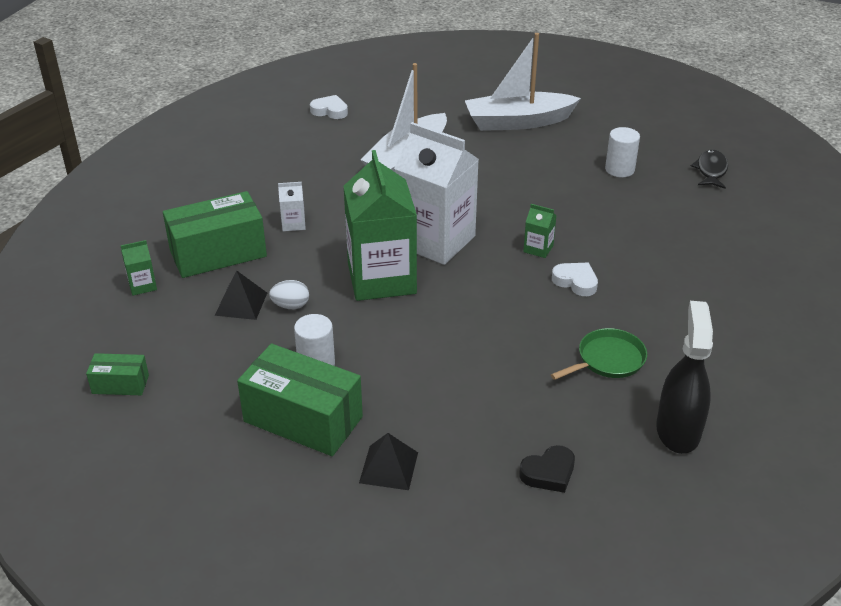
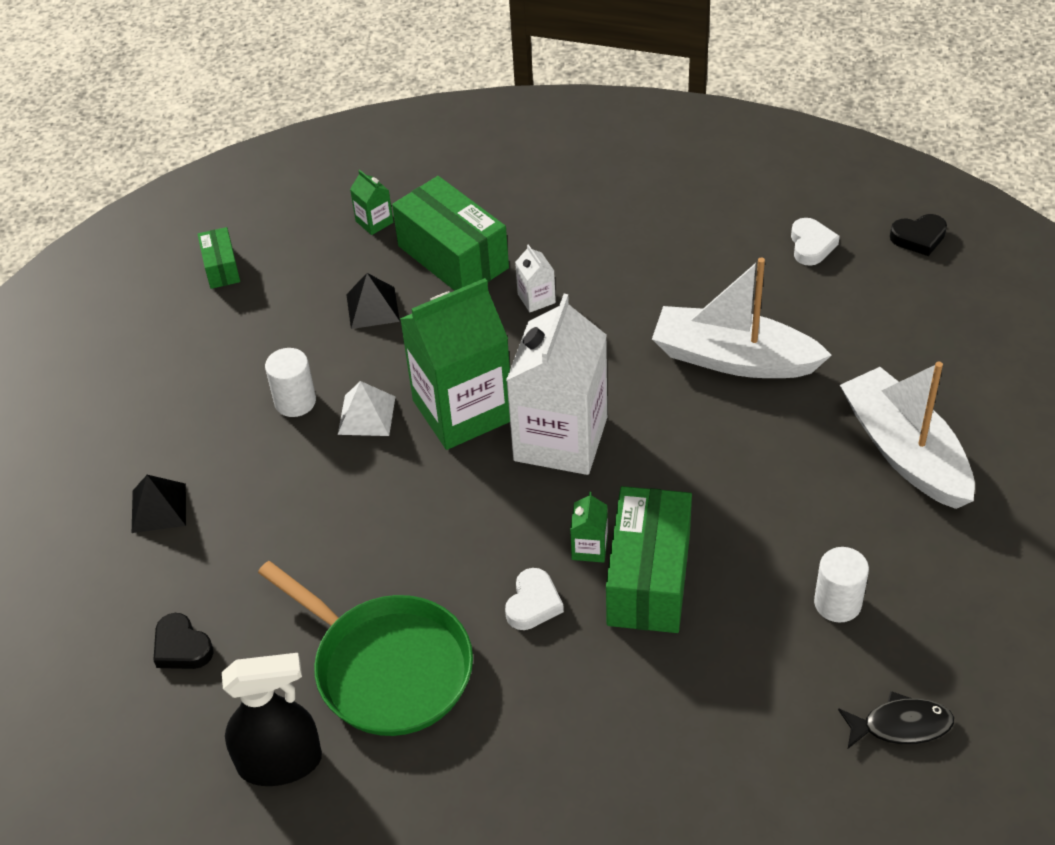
camera: 75 degrees right, 10 degrees up
(291, 306) = (384, 348): white egg -> none
(303, 419) = (209, 419): green box -> green box (648, 578)
(352, 77) = (918, 238): none -> black heart
(356, 327) = (366, 415): none -> white pyramid
(608, 359) = (387, 668): green pan -> green pan, size x1.80

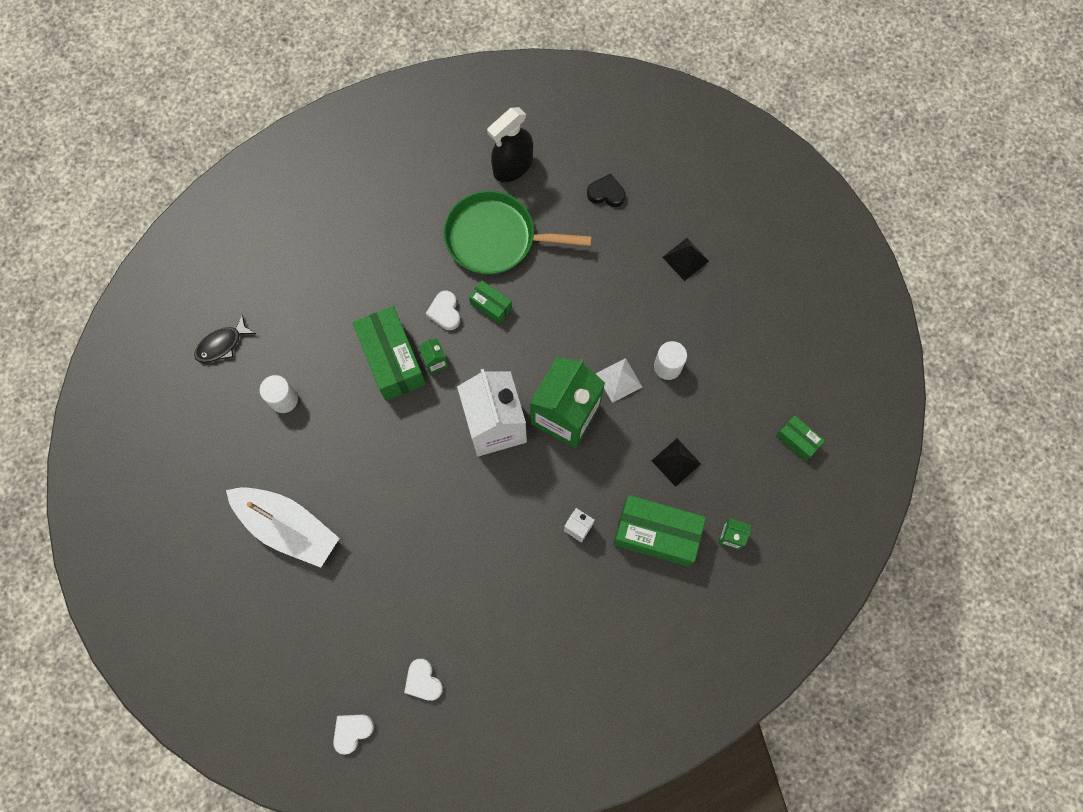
camera: 145 degrees right, 25 degrees up
(462, 580) = (491, 306): none -> green box
(733, 358) = (425, 546): white boat -> none
(918, 238) = (352, 731): black heart -> white heart

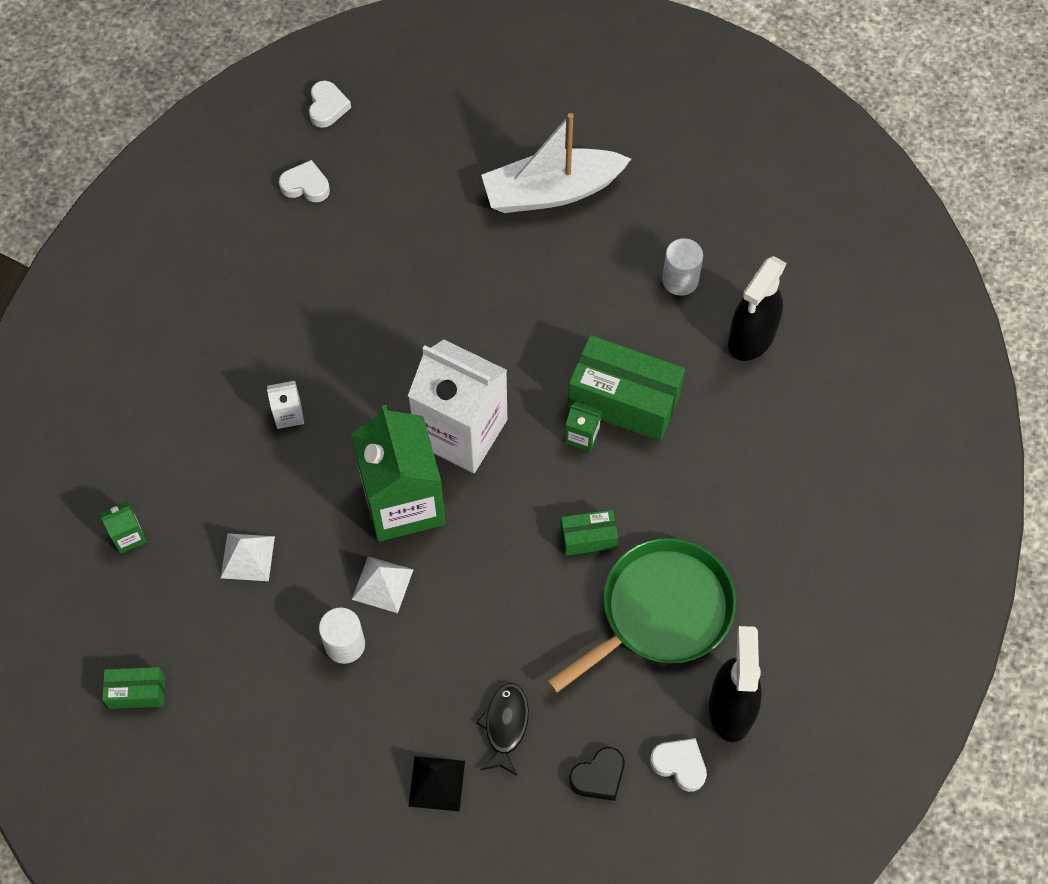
camera: 135 degrees right, 10 degrees down
(222, 344) = (792, 273): black fish -> black fish (505, 725)
(287, 330) = (751, 337): none -> black spray bottle
(445, 312) = (626, 489): white heart -> white heart (679, 765)
(656, 534) = (206, 474): green box -> none
(676, 462) = (247, 557): black pyramid -> white pyramid

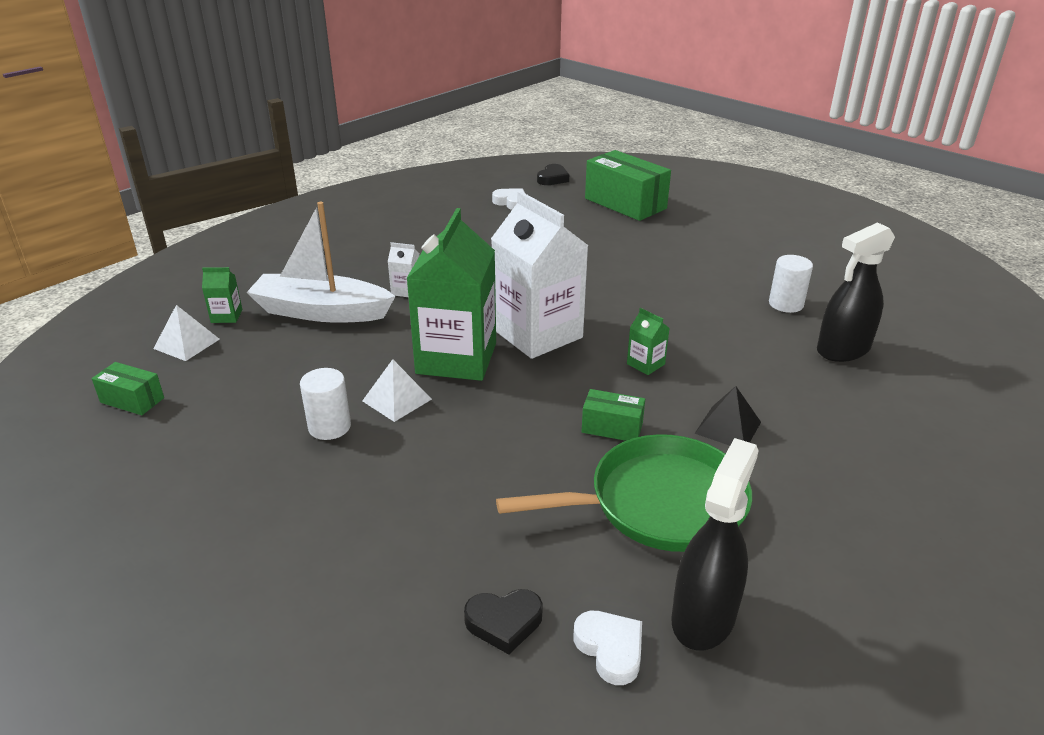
camera: 25 degrees right, 30 degrees down
(247, 557) = (301, 352): white pyramid -> white pyramid (186, 344)
(327, 107) = (552, 178): white heart -> black heart
(437, 783) = (323, 560): black pyramid -> black pyramid (728, 427)
(505, 725) = (431, 538): black fish -> none
(551, 192) = (696, 241): white boat -> white boat (321, 312)
(624, 401) = (697, 354): green box -> green box (625, 203)

